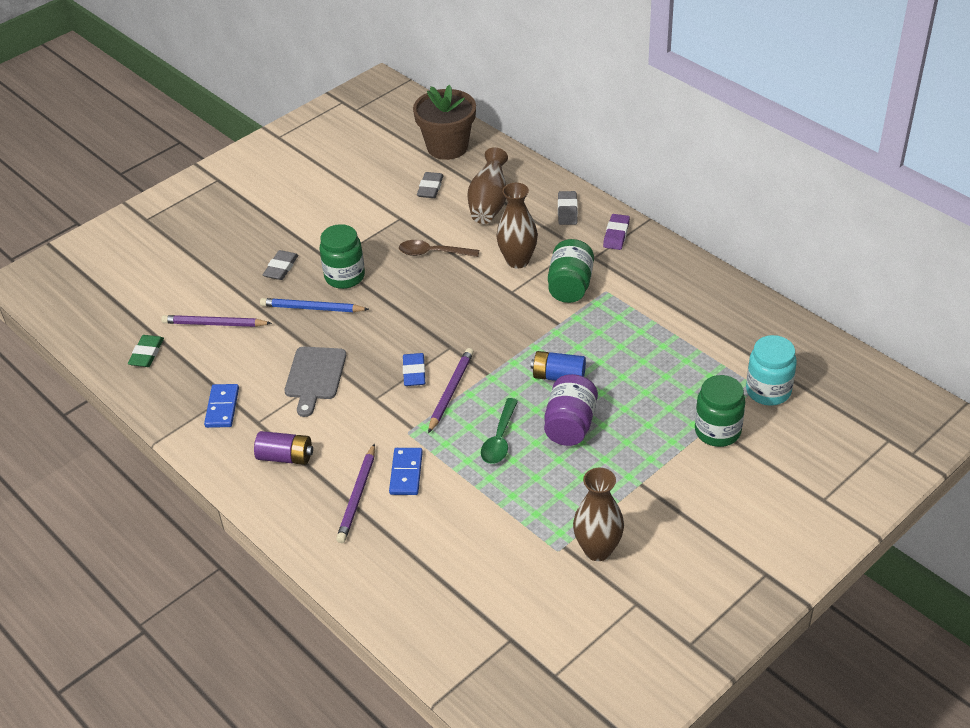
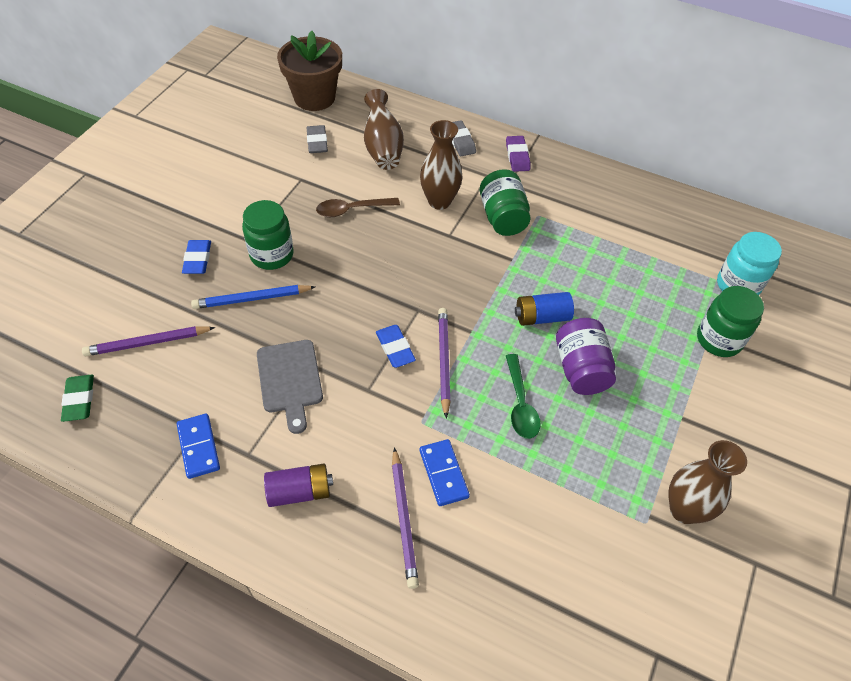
camera: 25 degrees left, 10 degrees up
(281, 268) = (197, 259): grey eraser -> blue eraser

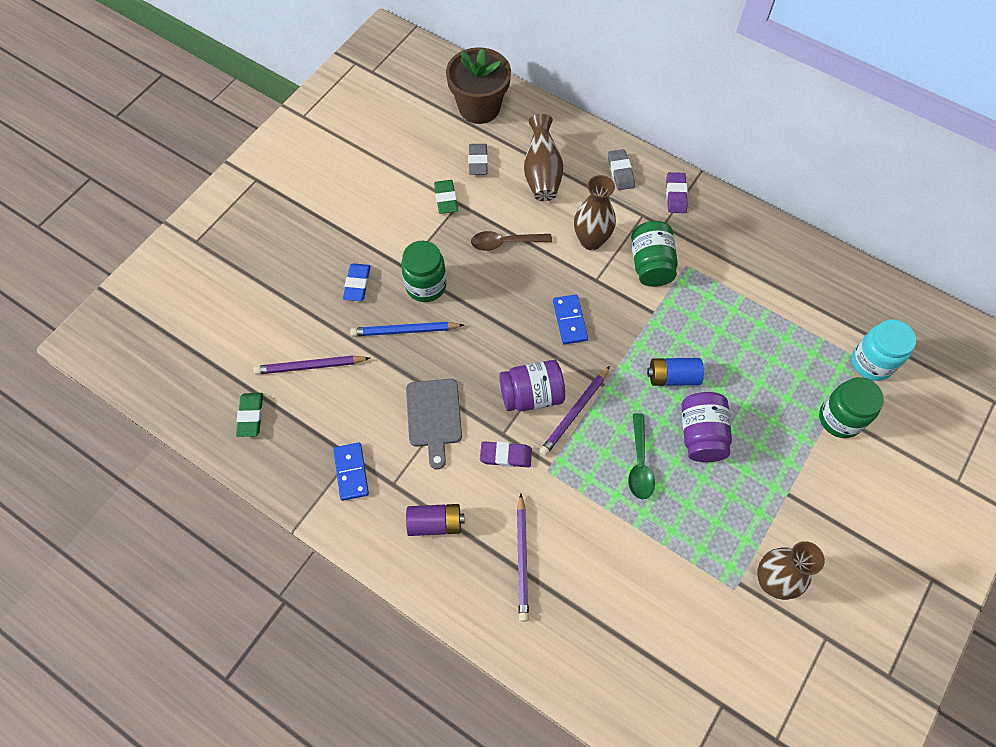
camera: 10 degrees right, 10 degrees up
(287, 176) = (446, 199): none -> green eraser
(373, 411) = (505, 456): none -> purple eraser
(395, 348) = (531, 395): blue eraser -> purple jar
(443, 361) = (574, 413): purple pencil -> purple pencil turned 150 degrees counterclockwise
(443, 473) = (561, 522): blue domino -> blue domino (569, 320)

